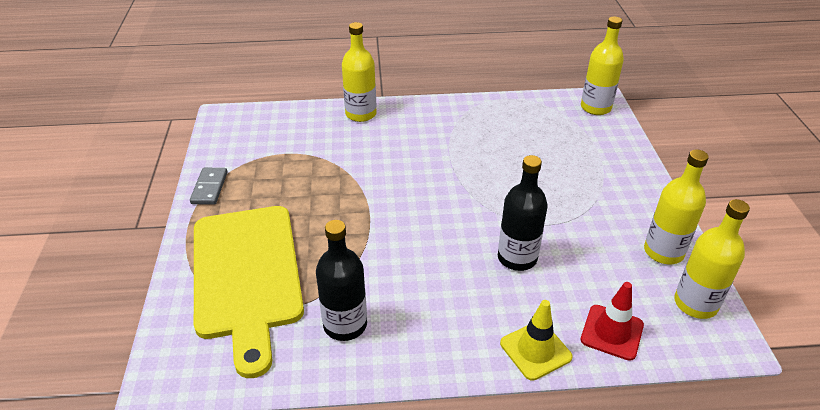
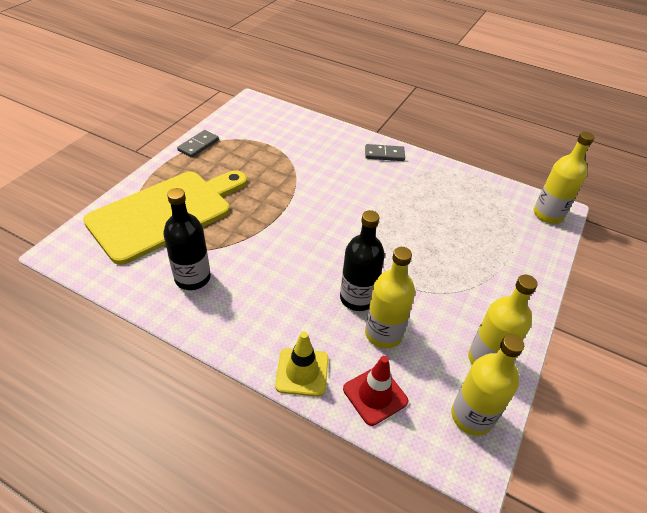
camera: 30 degrees right, 5 degrees up
(246, 275) = (166, 213): yellow cutting board -> yellow cutting board turned 150 degrees counterclockwise
(361, 114) = (346, 138): yellow bottle -> yellow bottle (383, 334)
(412, 114) = (384, 154): none -> grey domino

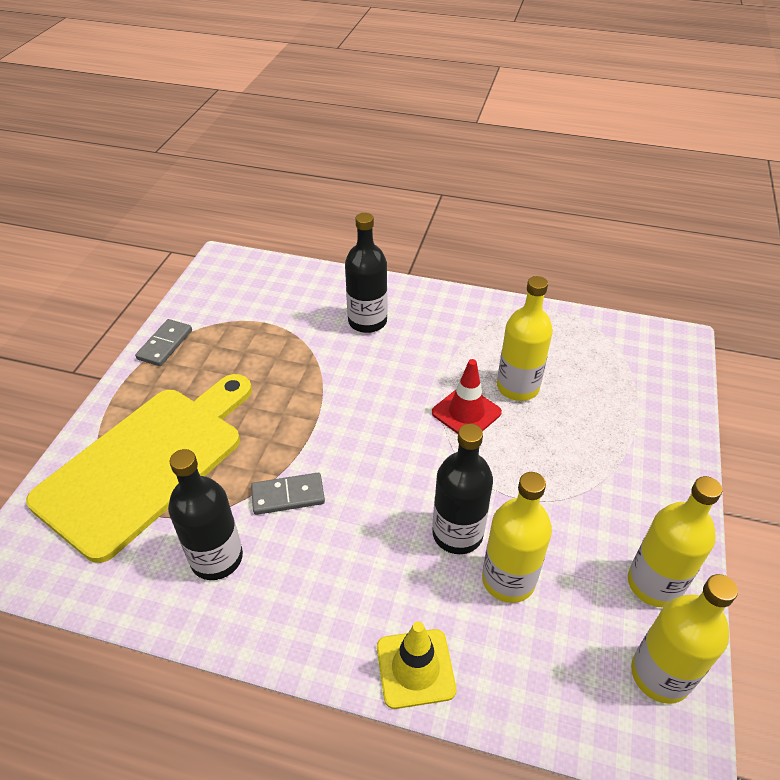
camera: 10 degrees left, 0 degrees up
(338, 156) = (367, 321): none -> black bottle
(375, 395) = (525, 677): red traffic cone -> red traffic cone (466, 412)
(384, 154) = (429, 306): grey domino -> grey domino (288, 496)
(548, 215) = (666, 350): yellow bottle -> yellow bottle (517, 387)

